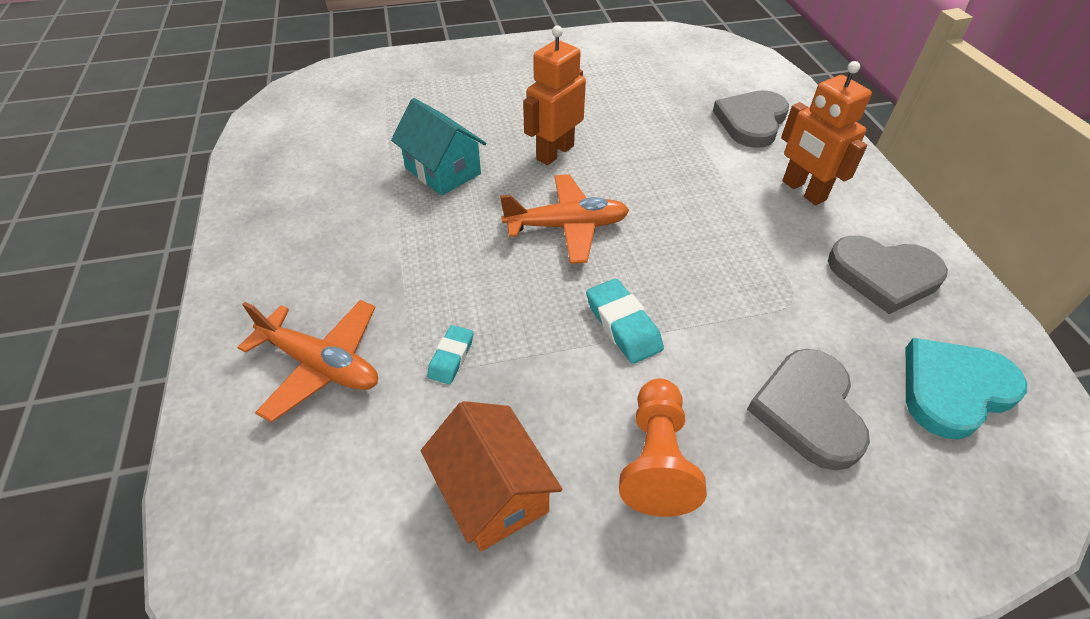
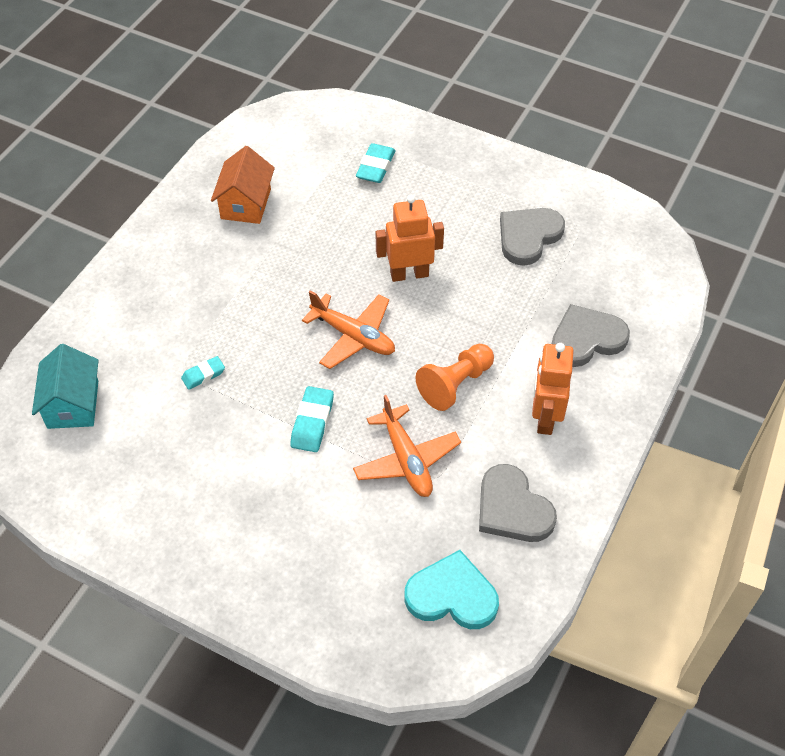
camera: 40 degrees right, 5 degrees up
(321, 365) = (138, 333): orange plane -> orange plane (406, 459)
(427, 94) = (375, 167): none -> turquoise eraser
(443, 171) = (321, 243): turquoise house -> turquoise house (73, 404)
(493, 493) = (155, 459): orange house -> orange house (246, 204)
(656, 459) = (245, 503): orange pawn -> orange pawn (455, 384)
(808, 410) = (353, 541): grey heart -> grey heart (528, 237)

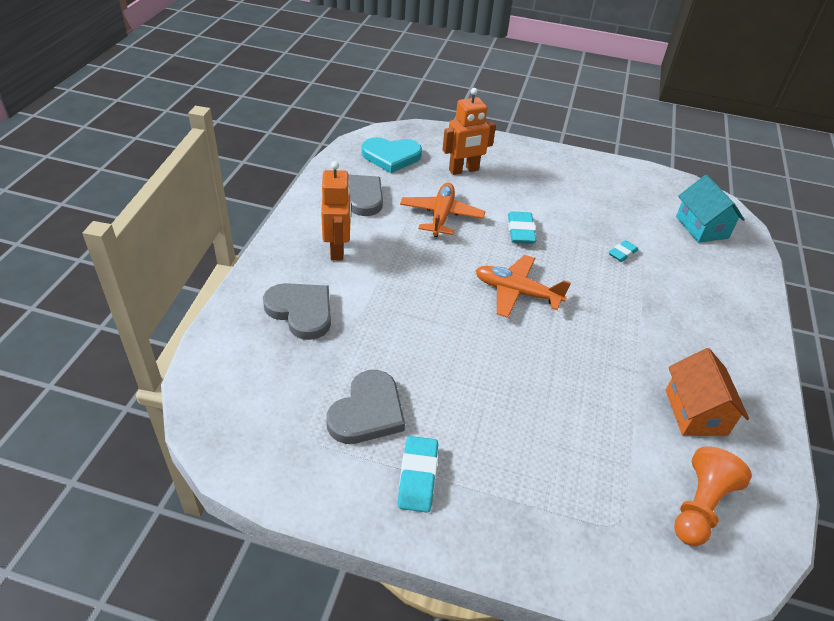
camera: 165 degrees right, 10 degrees down
(375, 167) = (577, 486): turquoise eraser -> turquoise eraser (418, 477)
(406, 459) = (441, 216): orange plane -> orange plane turned 45 degrees clockwise
(409, 274) = (487, 354): orange robot -> orange robot (464, 170)
(455, 384) = (416, 265): orange pawn -> orange pawn (700, 506)
(586, 339) = (301, 311): grey heart -> grey heart turned 105 degrees counterclockwise

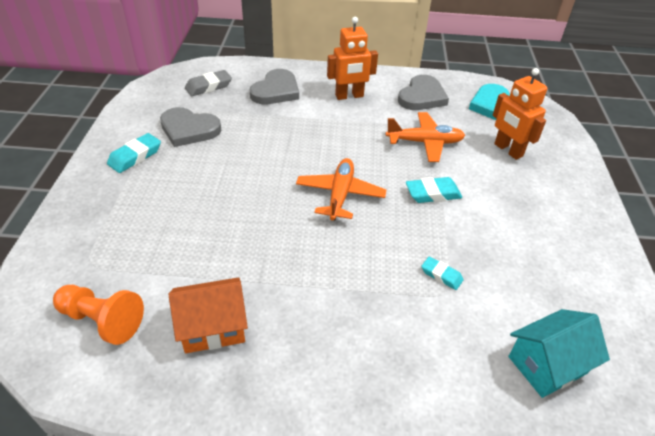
camera: 80 degrees right, 0 degrees up
(262, 381) = (208, 86): none -> grey eraser
(418, 477) = (135, 156): turquoise eraser -> turquoise eraser turned 45 degrees counterclockwise

